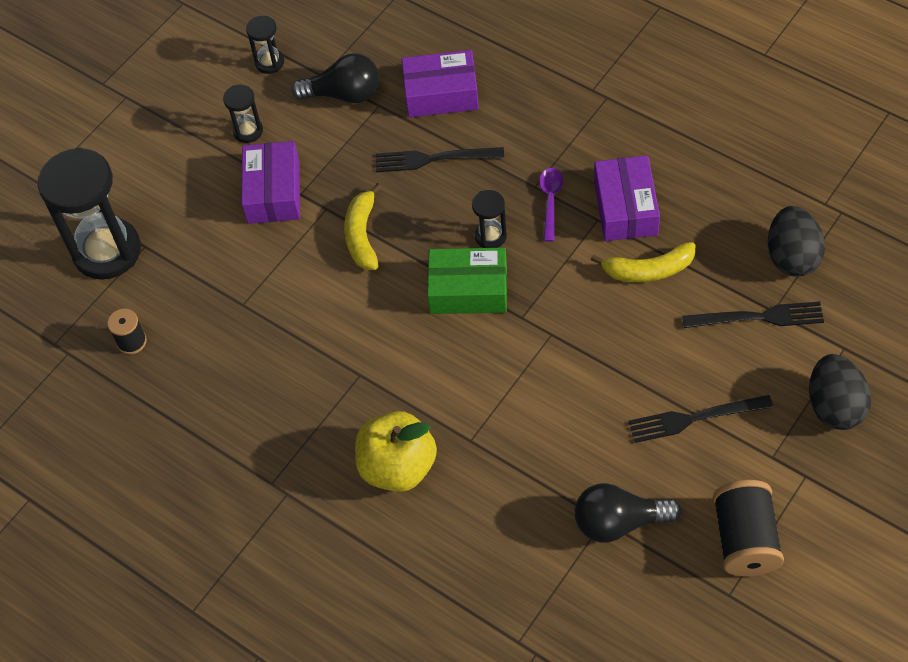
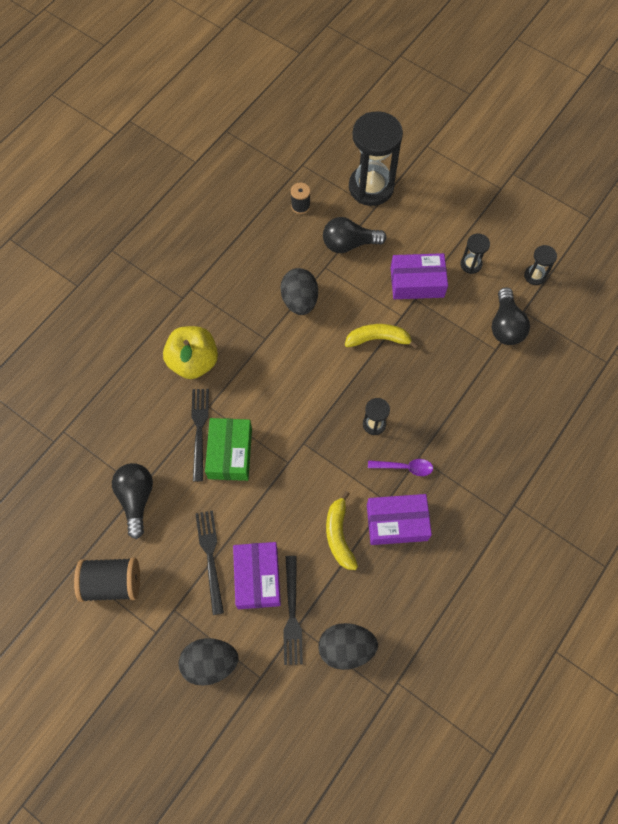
camera: 85 degrees right, 10 degrees up
(204, 275) = (349, 244): none -> black light bulb
(298, 334) = (299, 301): none -> black egg
(433, 159) = (445, 386): black fork -> black fork (199, 430)
(441, 94) = (507, 392): purple box -> purple box (257, 577)
(468, 290) = (328, 408): green box -> green box (230, 453)

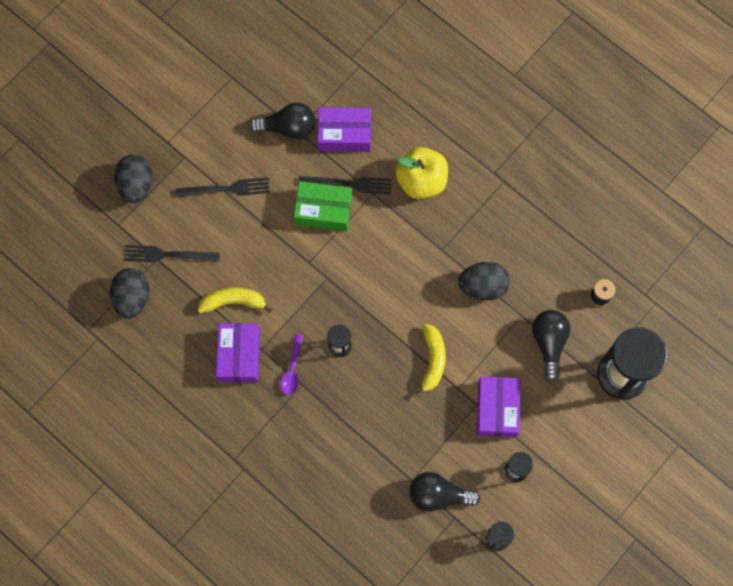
camera: 95 degrees right, 5 degrees up
(112, 582) = (214, 107): black spool -> none
(257, 577) = (203, 228): purple box -> purple box (344, 134)

